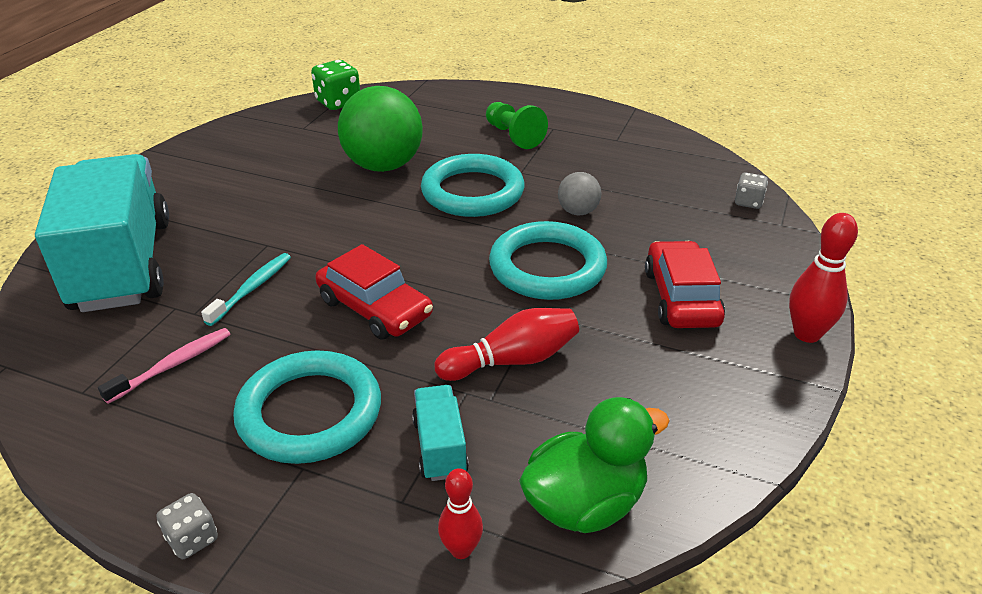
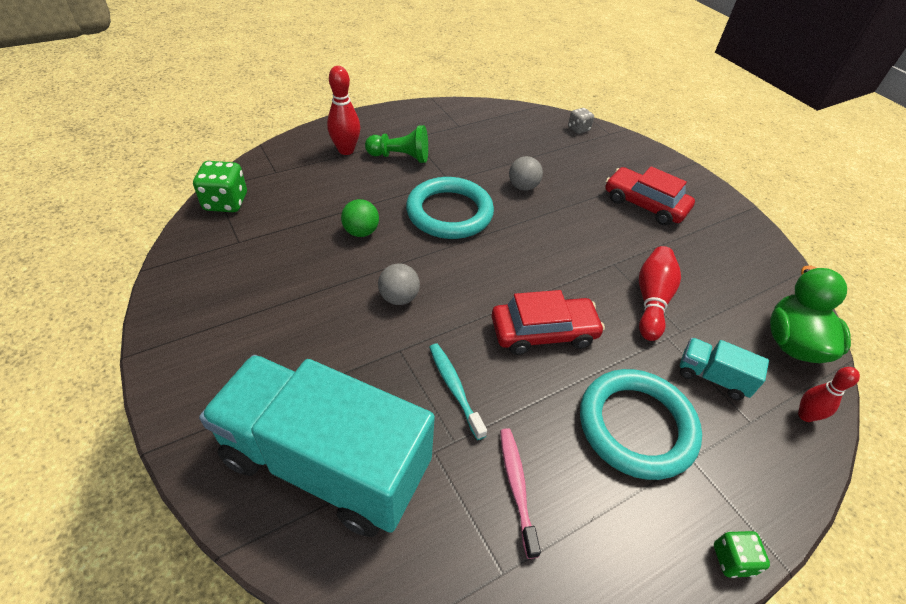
camera: 55 degrees left, 10 degrees up
(192, 539) = (732, 559): grey dice -> green dice
(326, 217) = (399, 298): none -> grey ball
(383, 166) = (361, 232): green ball -> green ball, size x0.48
(547, 267) = (570, 233): turquoise ring -> none
(807, 334) = (708, 187): red bowling pin -> red bowling pin (346, 150)

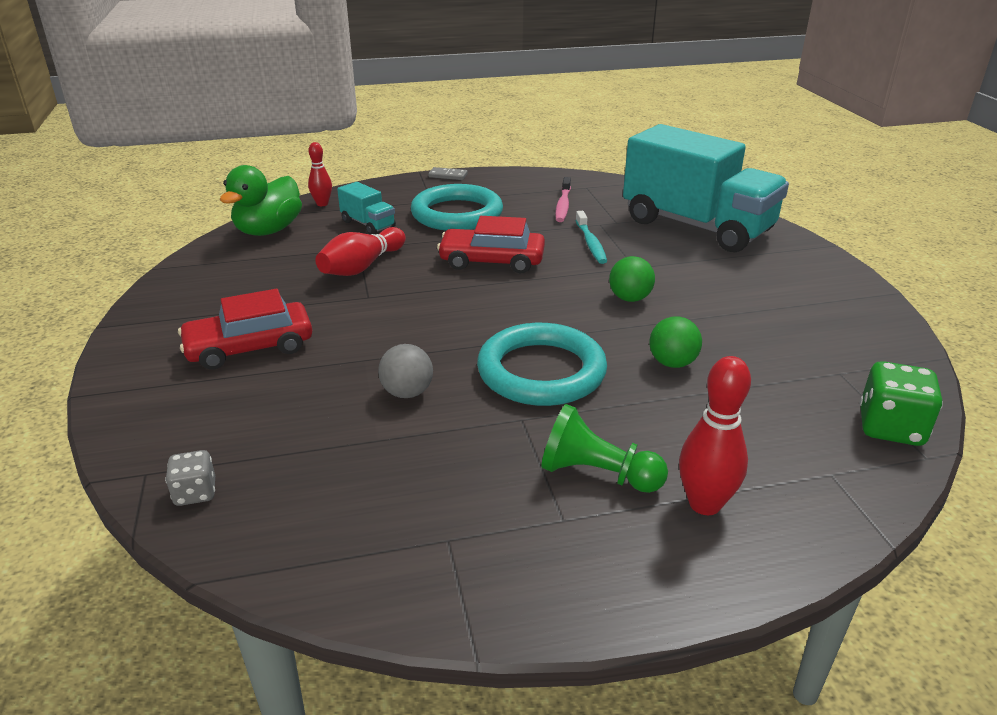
camera: 160 degrees left, 15 degrees down
(399, 298) = (630, 298): grey ball -> green ball
(644, 204) = (250, 347): red car -> red car turned 105 degrees clockwise
(732, 559) = (448, 175): green dice -> grey domino

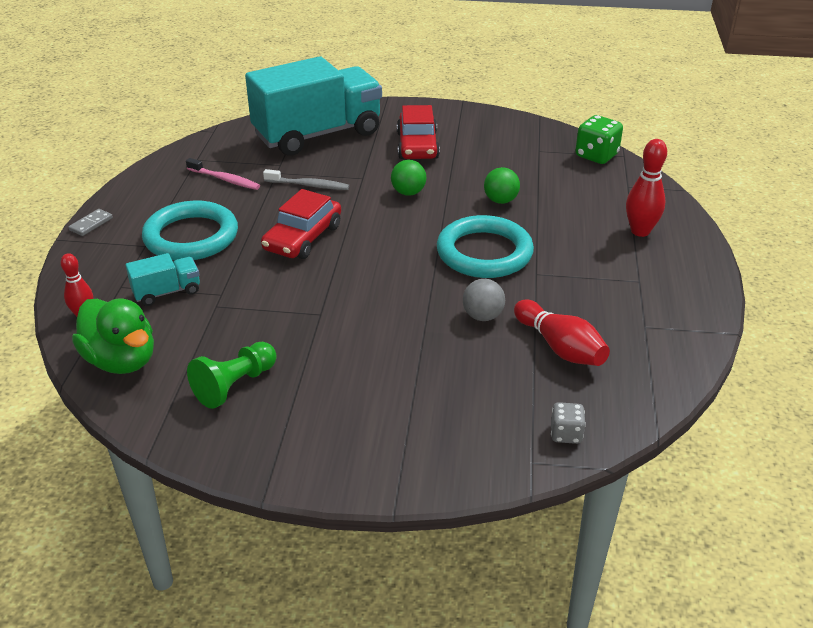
camera: 70 degrees left, 5 degrees up
(250, 347) = (369, 392): red car -> red car (417, 145)
(362, 267) = (259, 309): red bowling pin -> red bowling pin (560, 347)
(590, 243) = (309, 185): turquoise toothbrush -> grey toothbrush
(597, 474) = (603, 259): green pawn -> green pawn (235, 385)

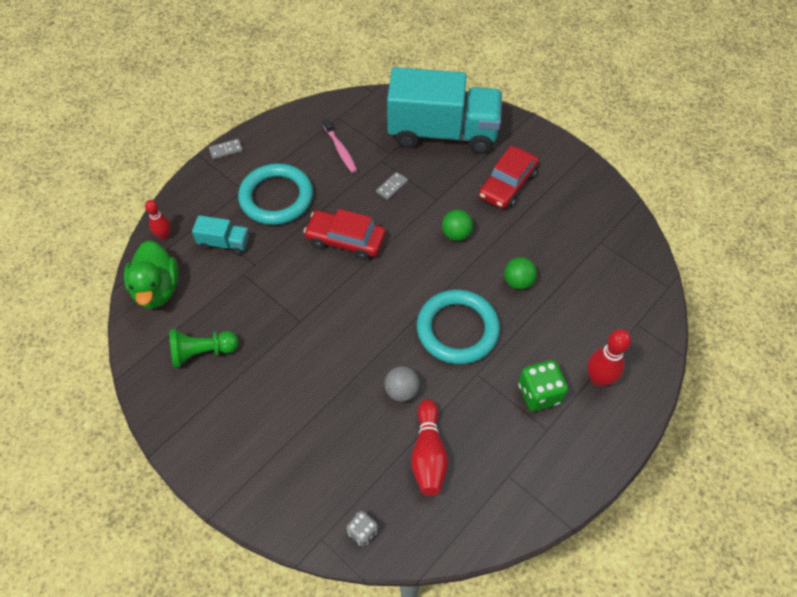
camera: 35 degrees right, 20 degrees up
(303, 238) = (345, 240): red car -> red car turned 45 degrees clockwise
(309, 185) = (392, 187): grey toothbrush -> grey domino
(596, 155) = (644, 274): green dice -> green dice (539, 393)

